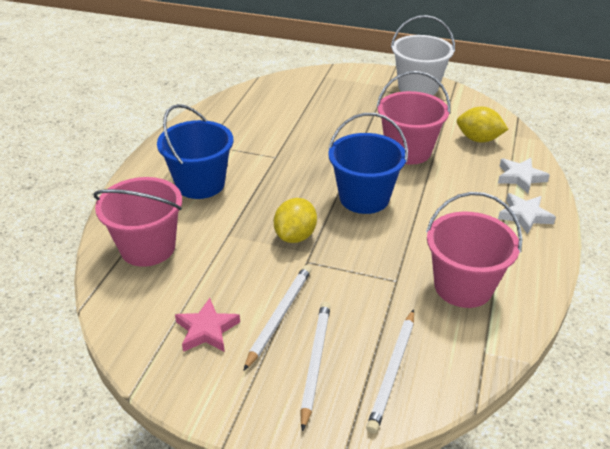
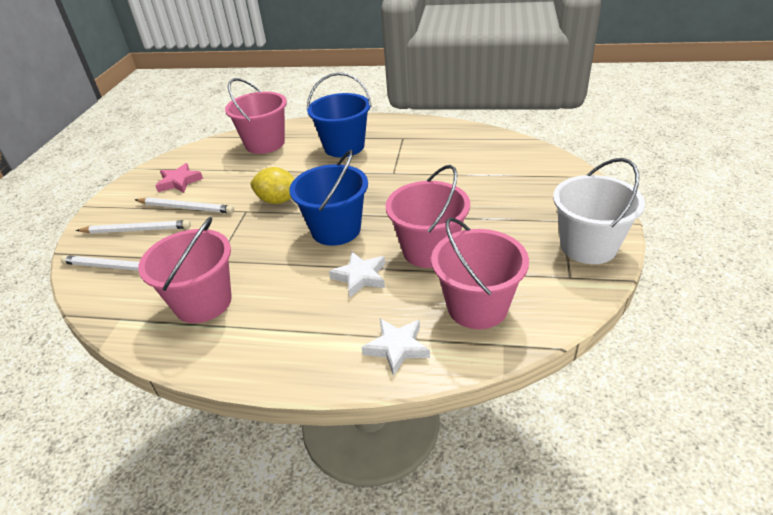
camera: 85 degrees right, 0 degrees up
(478, 139) = (477, 307): yellow lemon -> pink bucket
(524, 216) = (316, 350): white star -> white star (360, 277)

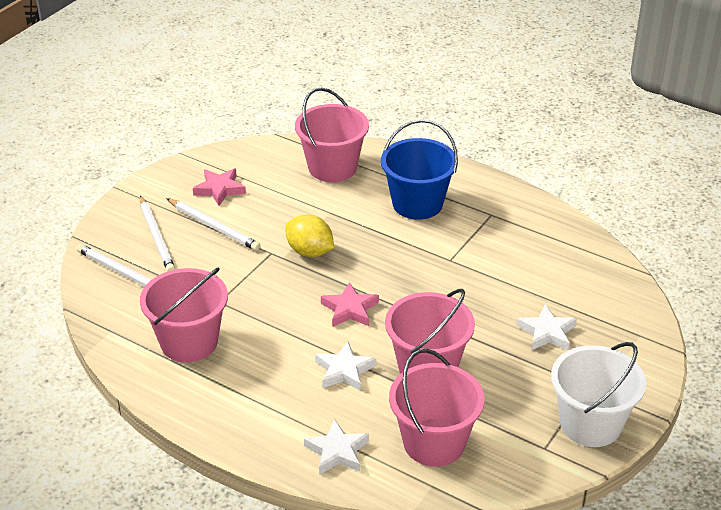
camera: 20 degrees right, 0 degrees up
(136, 230) = (156, 237): white pencil -> white pencil turned 45 degrees clockwise
(336, 230) = (350, 309): blue bucket -> pink star
(501, 196) = (547, 332): none -> white star

